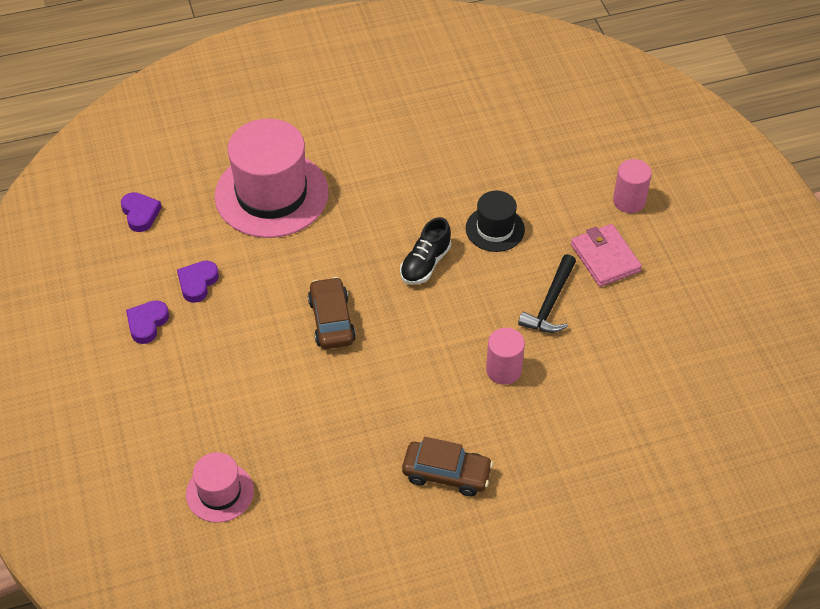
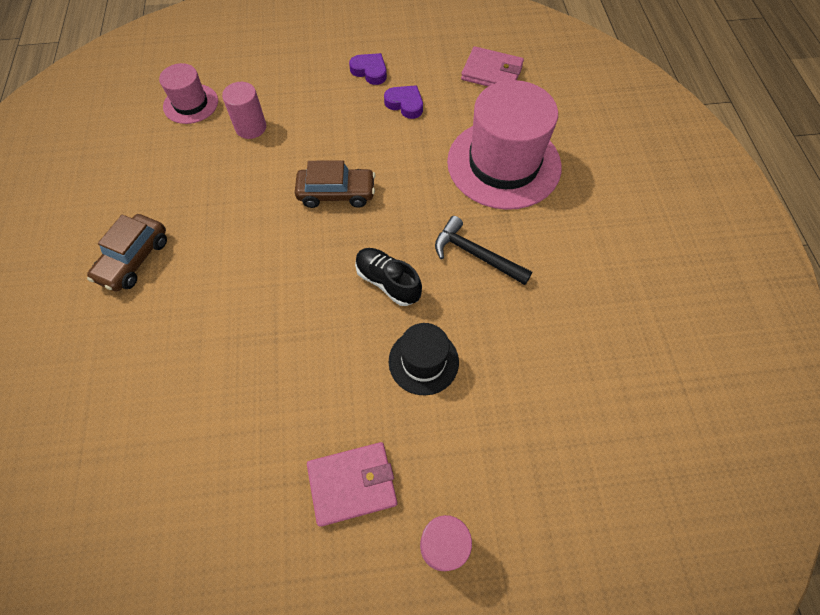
camera: 100 degrees right, 10 degrees up
(140, 214) = (492, 73): purple heart -> pink wallet
(503, 370) = (229, 331): pink cylinder -> pink cylinder (251, 127)
(550, 303) = (301, 399): black hammer -> black hammer (476, 255)

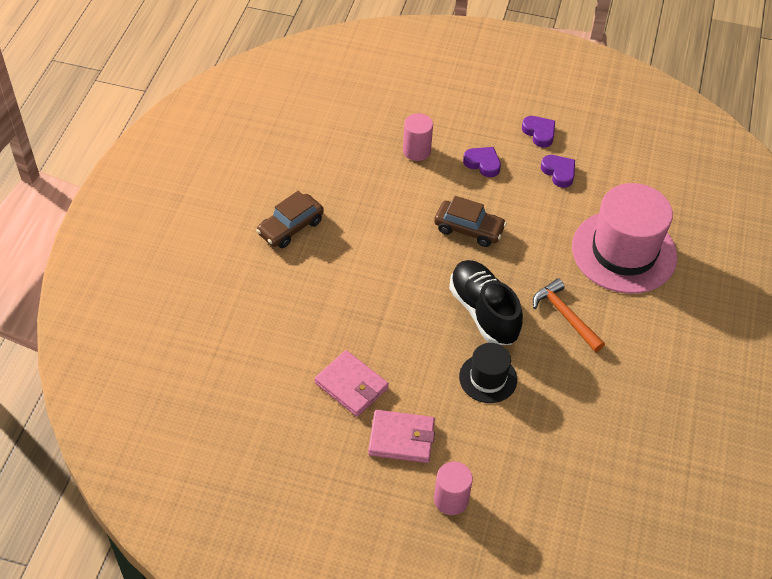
camera: 20 degrees right, 10 degrees down
(191, 104) = (372, 114): pink hat -> none
(325, 119) = (483, 163): none -> purple heart
(387, 282) = (483, 312): black shoe -> black shoe, size x1.54
(476, 255) = (565, 316): black hammer -> orange hammer
(492, 73) = (651, 168): pink wallet -> pink wallet (351, 385)

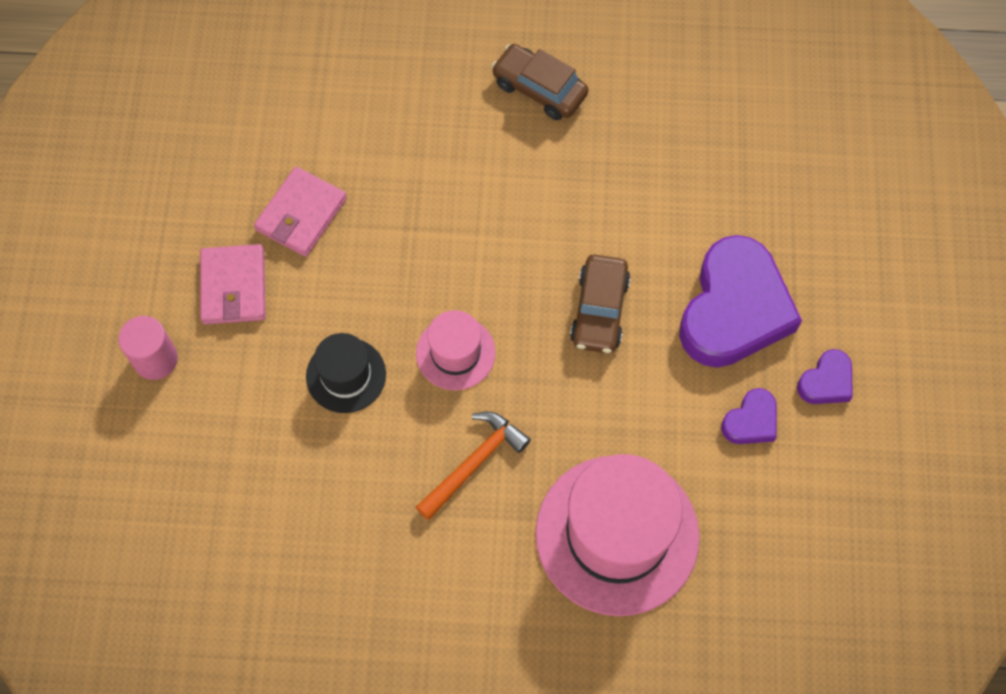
camera: 80 degrees right, 15 degrees up
(416, 151) = (730, 216): pink cylinder -> none
(483, 163) = (734, 309): purple heart -> purple heart, size x2.21
(483, 312) = (455, 353): black shoe -> pink hat

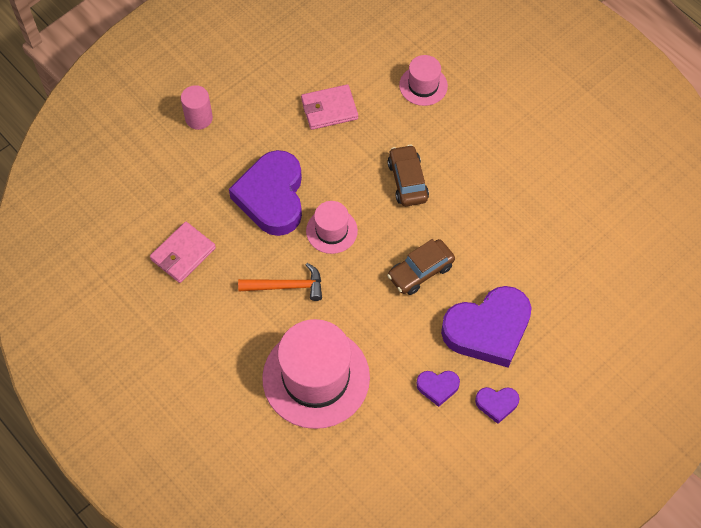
camera: 45 degrees right, 5 degrees down
(233, 287) = (265, 116): pink wallet -> pink wallet (183, 254)
(346, 375) = (272, 197): black hat -> purple heart
(379, 96) = (423, 85): none -> pink hat
(539, 89) = (506, 145): brown car -> brown car (407, 181)

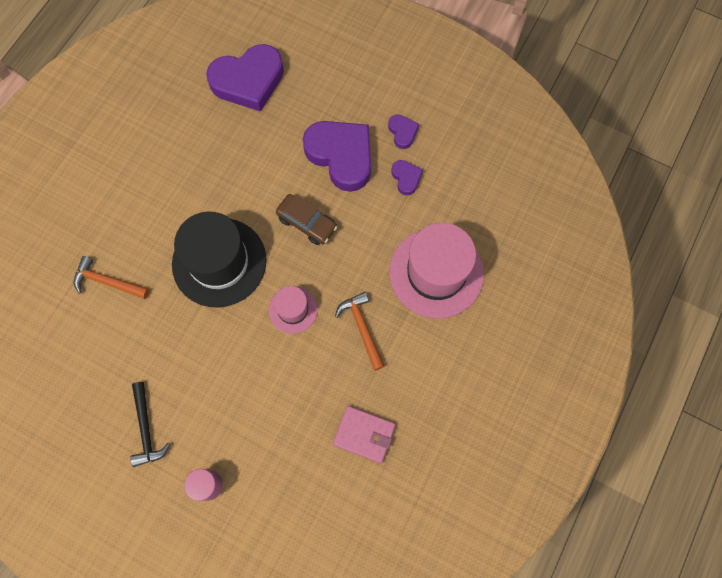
camera: 110 degrees left, 10 degrees up
(270, 84) = (146, 429): none -> black hammer
(272, 197) = (275, 376): purple heart -> purple heart (248, 81)
(329, 109) = (160, 359): pink wallet -> none
(407, 181) = (219, 262): brown car -> black hat
(423, 85) = (107, 282): pink hat -> orange hammer

